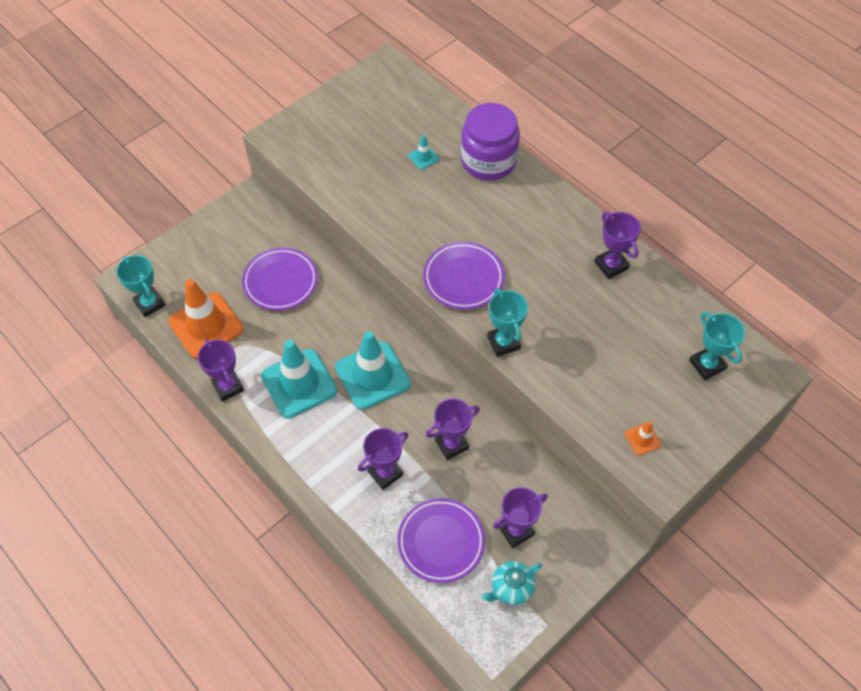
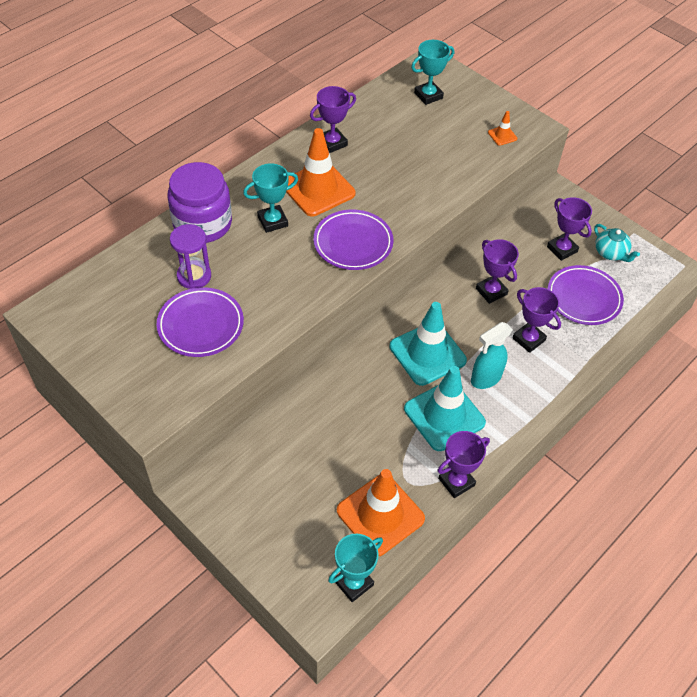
camera: 95 degrees left, 5 degrees down
(280, 281) = (317, 444): purple plate -> purple plate (201, 325)
(338, 424) = (485, 379): none -> turquoise spray bottle
(423, 157) = (194, 276): turquoise traffic cone -> purple hourglass
(503, 342) = (422, 215): turquoise trophy -> turquoise trophy (272, 221)
(539, 251) = (318, 189): none -> orange traffic cone

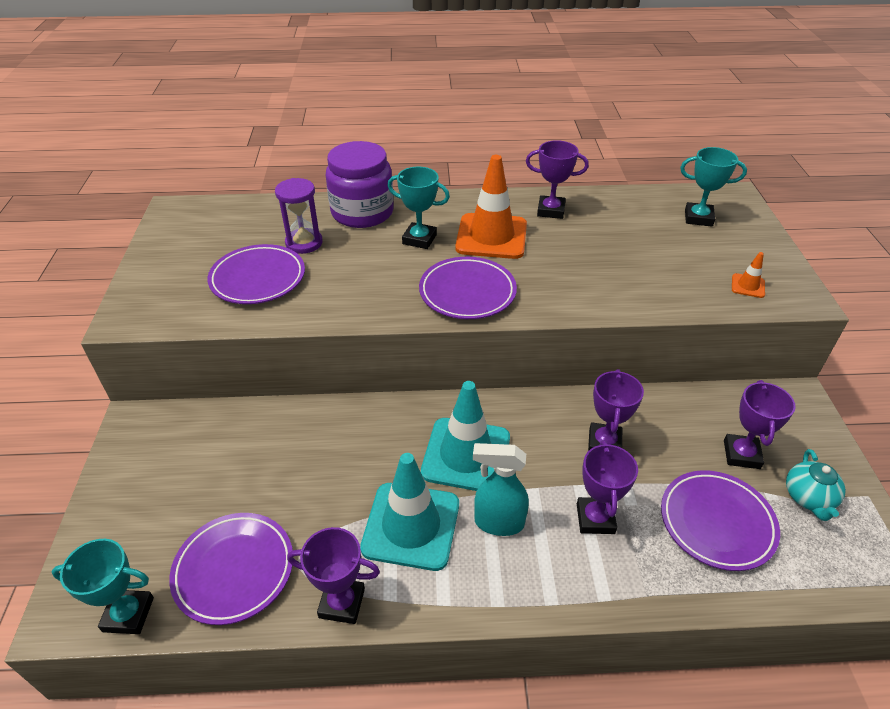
camera: 45 degrees right, 10 degrees down
(380, 514) = (234, 570): orange traffic cone -> purple plate

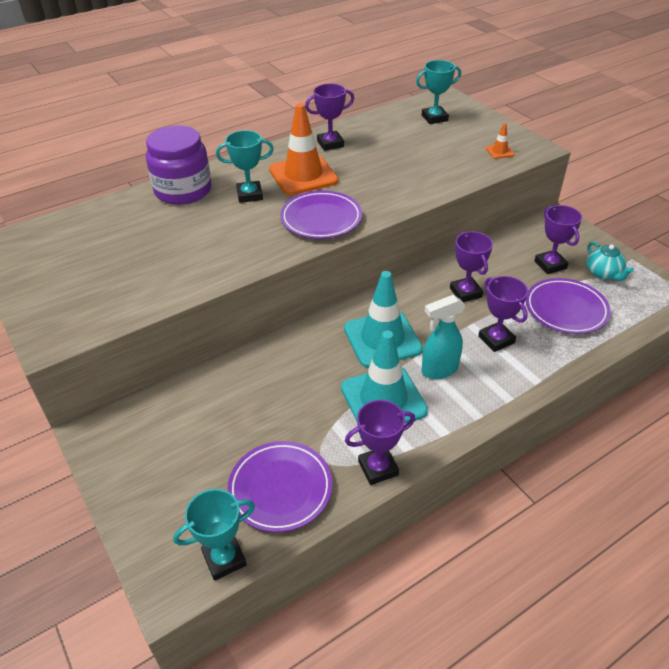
camera: 30 degrees left, 0 degrees up
(258, 279) = (142, 268): purple plate -> none
(304, 243) = (155, 229): purple hourglass -> none

